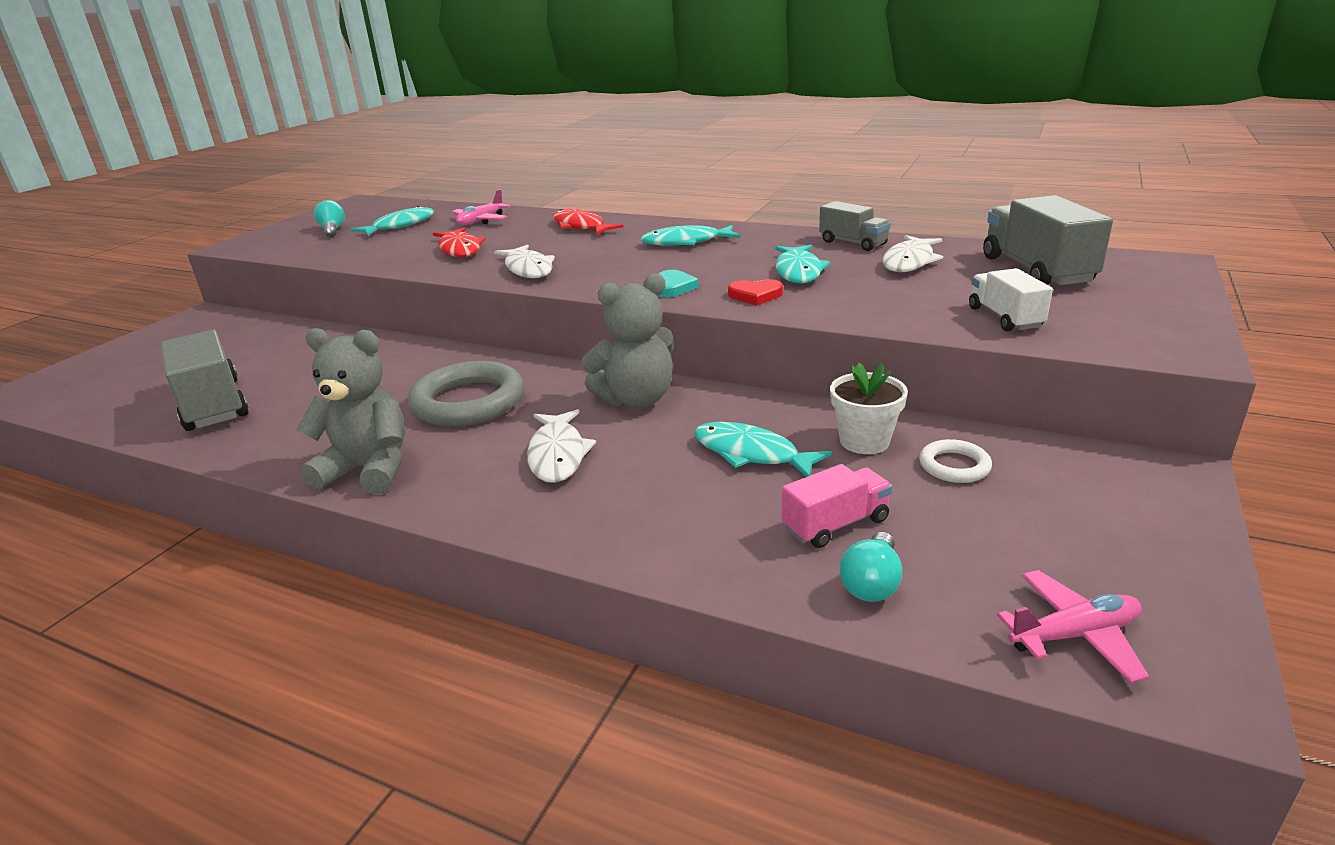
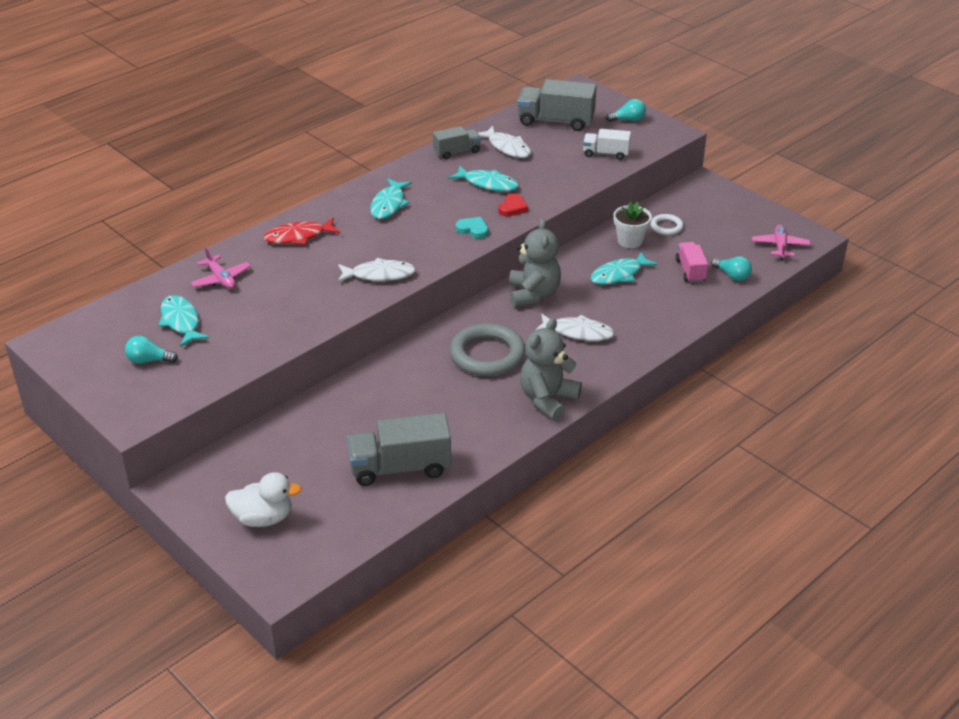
camera: 70 degrees left, 10 degrees up
(137, 360) = (263, 518): none -> white duck
(460, 249) = (295, 298): red fish -> none
(1147, 311) = (628, 120): none -> turquoise light bulb

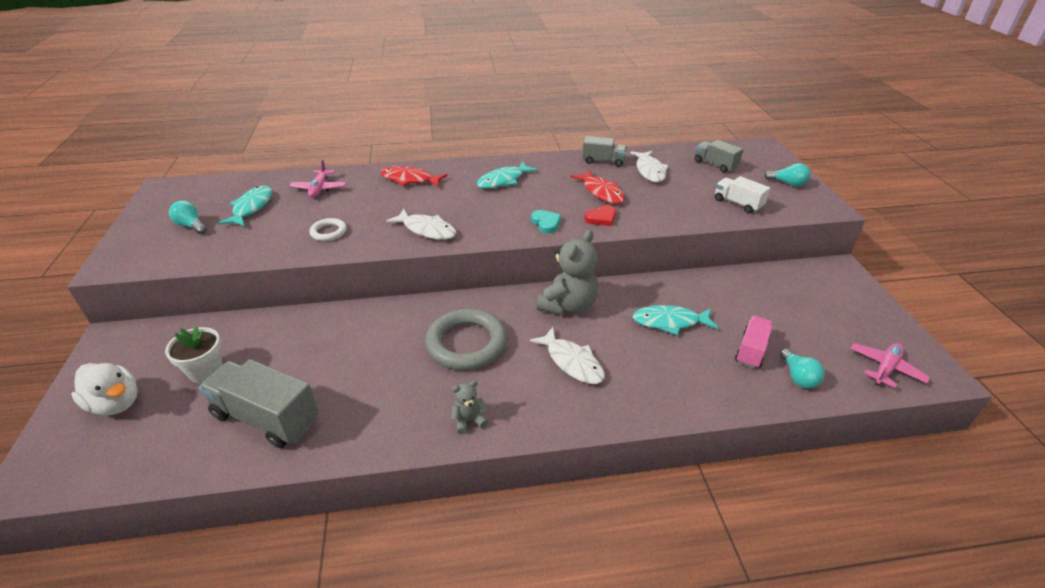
camera: 35 degrees right, 0 degrees up
(488, 184) = (601, 192): turquoise fish -> red fish
(548, 400) = (469, 420): grey teddy bear -> grey teddy bear, size x0.48
(555, 121) = (715, 164): grey truck -> grey truck, size x0.59
(630, 241) = (711, 294): white flower pot -> white flower pot (206, 371)
(666, 227) = (762, 295): white ring -> white ring (328, 232)

